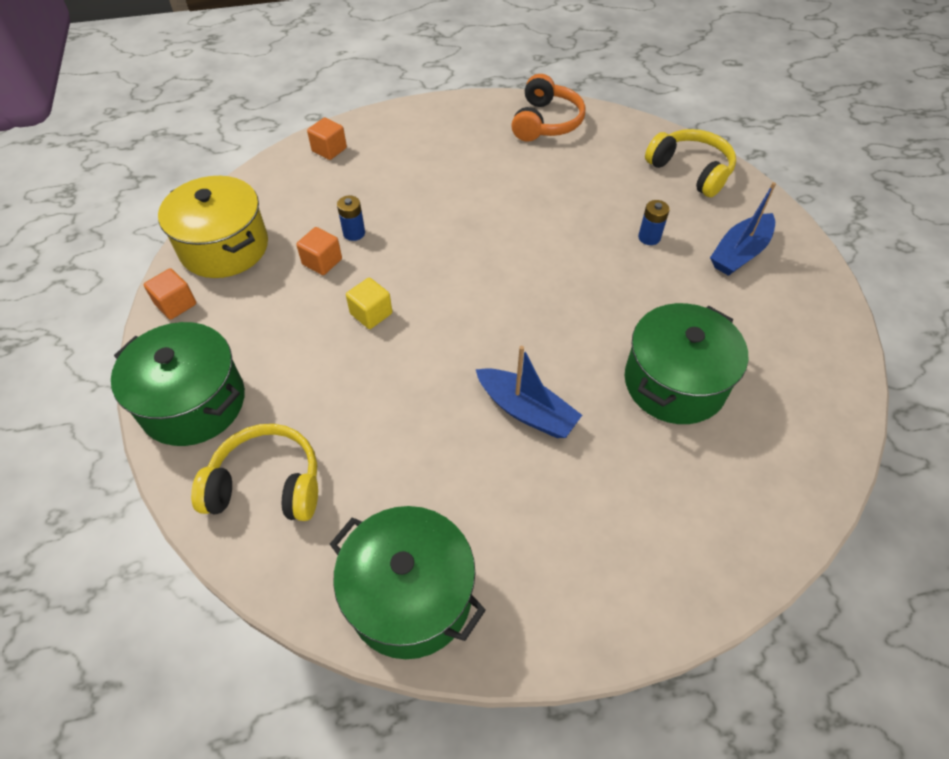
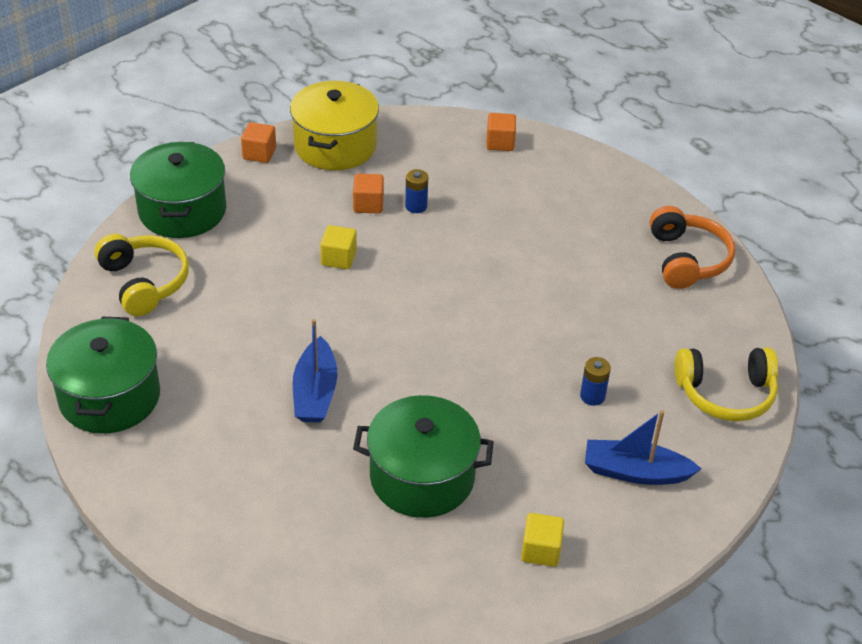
camera: 55 degrees right, 10 degrees down
(546, 122) = (687, 259): orange headphones -> orange headphones turned 75 degrees counterclockwise
(690, 171) = (725, 394): yellow headphones -> yellow headphones turned 75 degrees clockwise
(792, 345) = (541, 550): none -> yellow cube

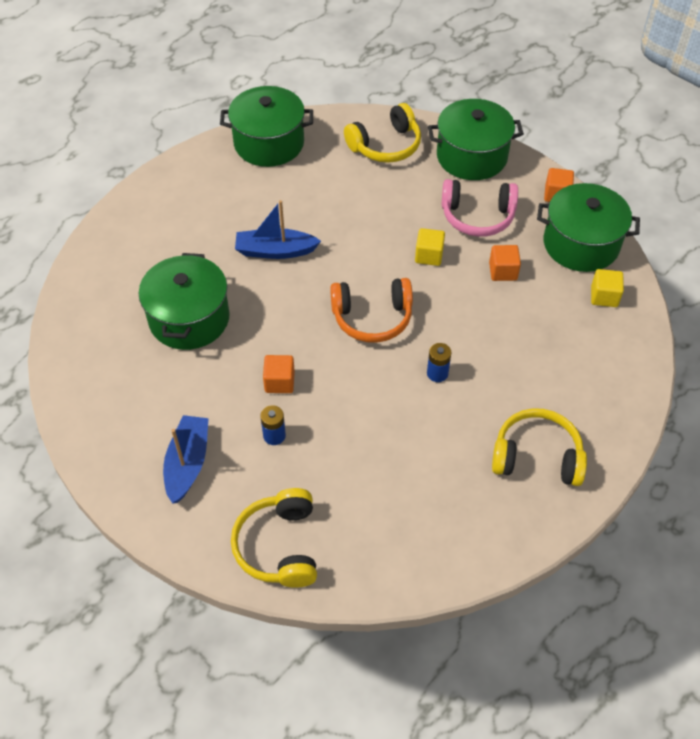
camera: 90 degrees right, 10 degrees up
(283, 215) = (477, 216): none -> pink headphones
(335, 146) = (581, 244): yellow pot -> green pot
(416, 206) = (507, 305): blue battery -> blue battery (437, 373)
(500, 143) = (620, 370): orange cube -> orange cube (279, 382)
(541, 550) = (113, 393): yellow cube -> yellow cube (604, 296)
(602, 207) = (537, 457): none -> yellow headphones
(687, 259) = (467, 530): orange headphones -> orange headphones (372, 317)

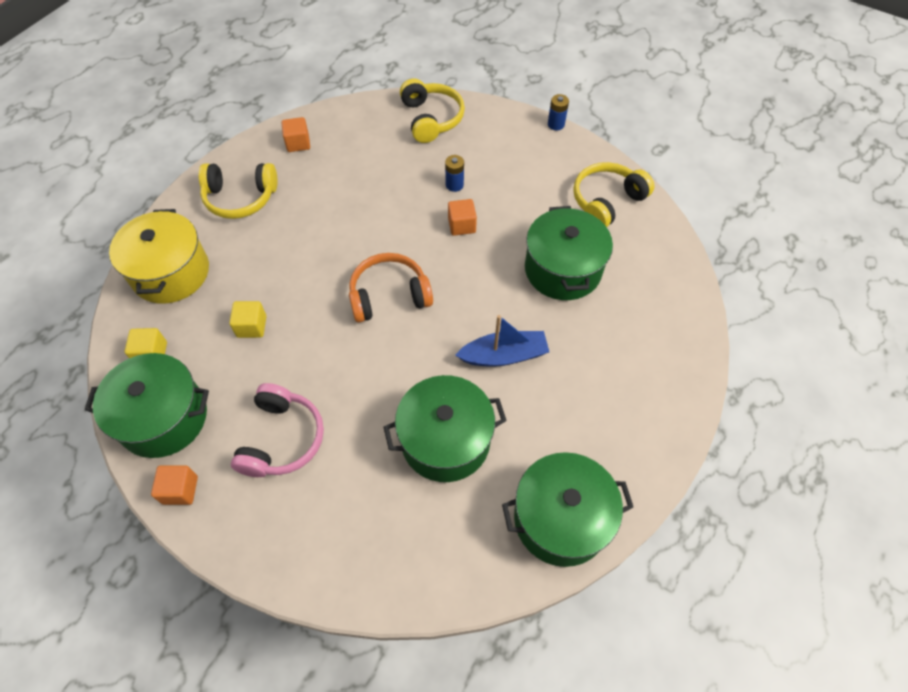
camera: 170 degrees right, 5 degrees up
(188, 463) = (515, 158): blue boat -> none
(385, 145) = (404, 542): yellow headphones -> yellow headphones (606, 201)
(429, 255) = (337, 375): yellow cube -> yellow cube (252, 326)
(437, 373) = (323, 252): blue battery -> blue battery (556, 124)
(471, 156) = (287, 541): green pot -> green pot (445, 440)
(477, 216) = (282, 439): pink headphones -> pink headphones turned 105 degrees clockwise
(503, 271) = (256, 367): orange cube -> orange cube (298, 143)
(603, 374) = (171, 272): none -> yellow pot

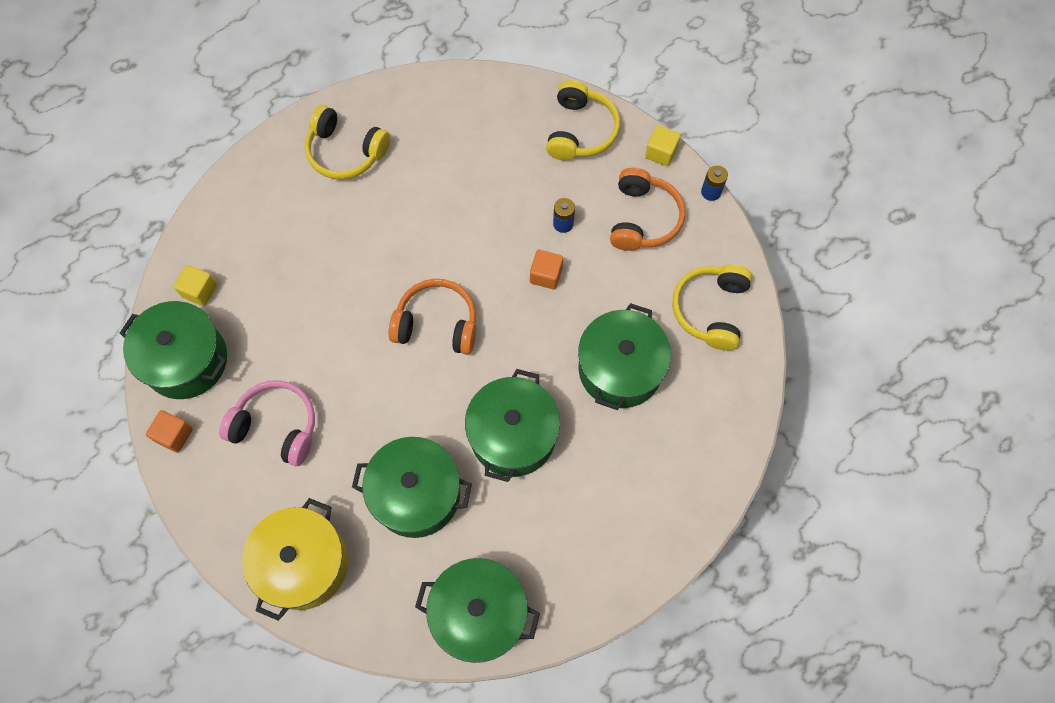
camera: 25 degrees right, 10 degrees up
(171, 272) = (248, 211): yellow pot -> yellow pot (303, 564)
(252, 326) = (297, 301): yellow cube -> yellow cube (661, 152)
(282, 439) = (276, 426): pink headphones -> pink headphones turned 105 degrees counterclockwise
(298, 143) = (429, 107): orange cube -> none
(504, 355) = (513, 435): blue boat -> green pot
(515, 159) = (643, 218): none -> orange headphones
(606, 201) = (710, 310): yellow headphones -> yellow headphones turned 60 degrees counterclockwise

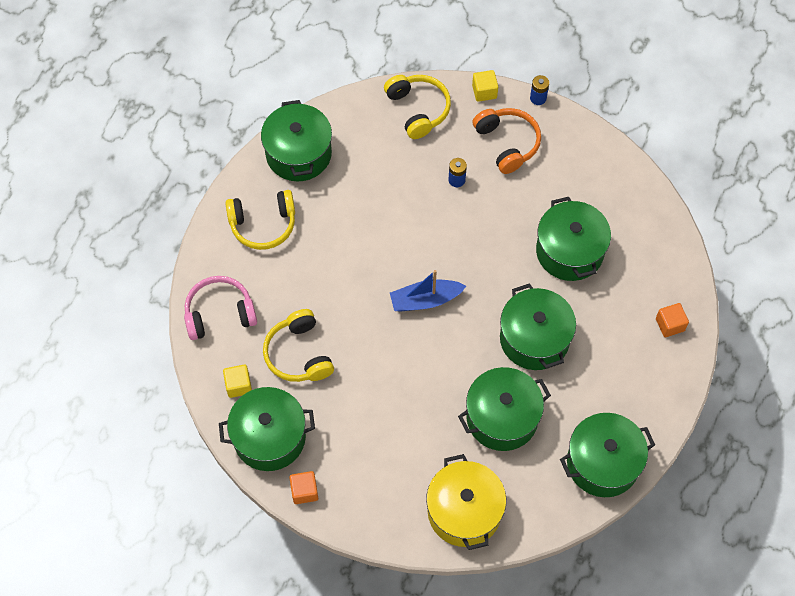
camera: 35 degrees left, 5 degrees down
(276, 426) = (371, 438): pink headphones -> pink headphones (219, 313)
(432, 104) = (298, 154): none -> green pot
(437, 324) = (425, 300): orange headphones -> blue boat
(546, 275) = (472, 221): orange cube -> orange cube (670, 325)
(710, 310) = (598, 176): yellow headphones -> yellow headphones (299, 354)

